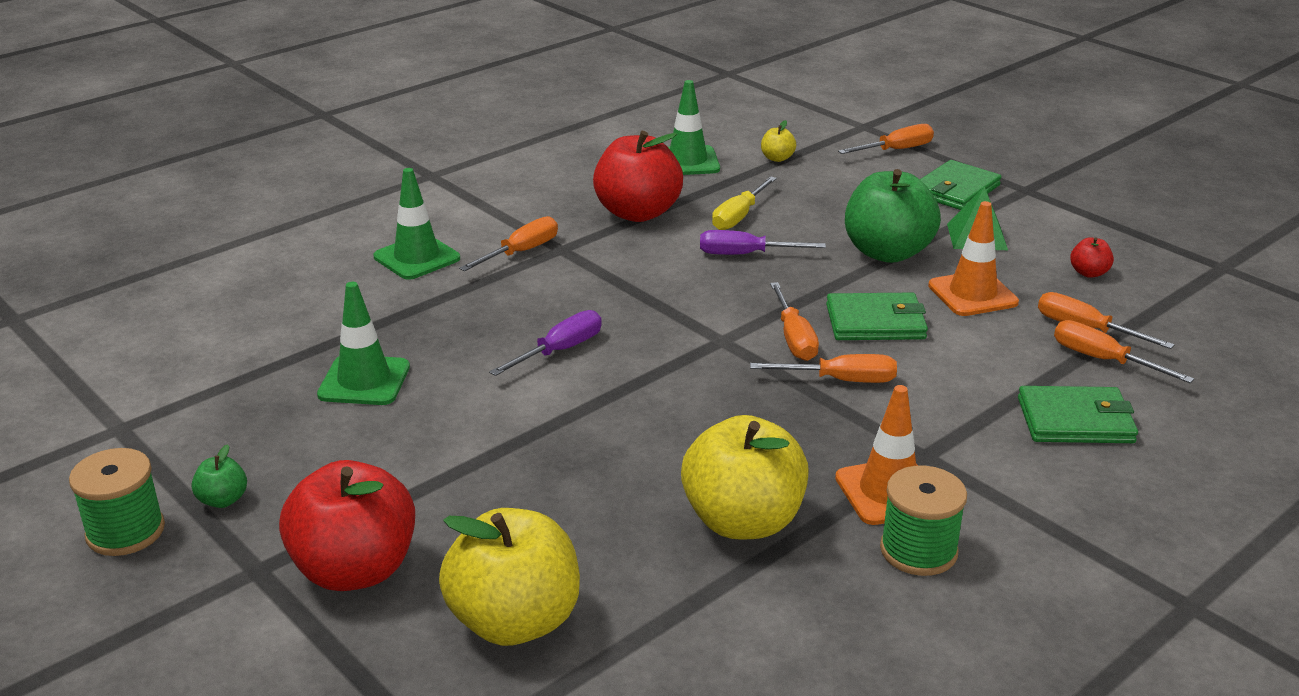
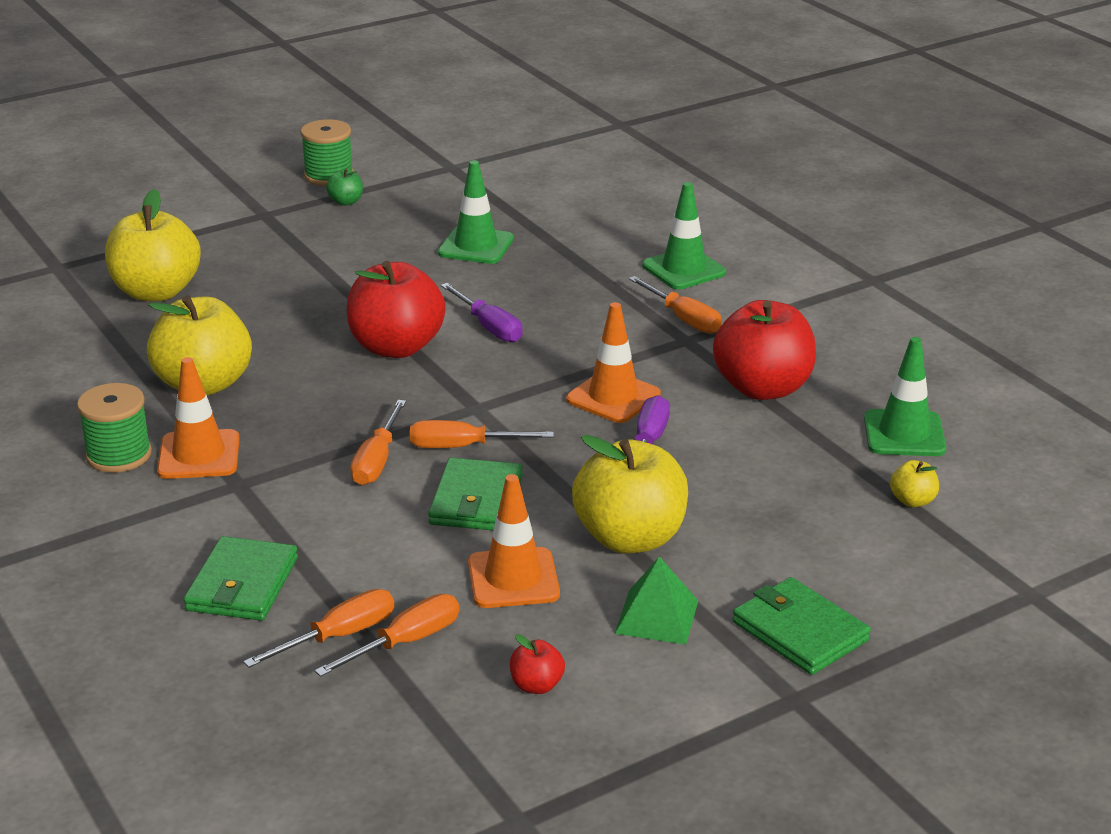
camera: 100 degrees right, 0 degrees up
(355, 570) = (243, 243): red apple -> red apple (396, 347)
(677, 275) = (613, 397): none -> orange traffic cone
(739, 216) = (743, 450): yellow screwdriver -> none
(887, 252) = (630, 538): green apple -> yellow apple
(896, 150) = (941, 606): orange screwdriver -> none

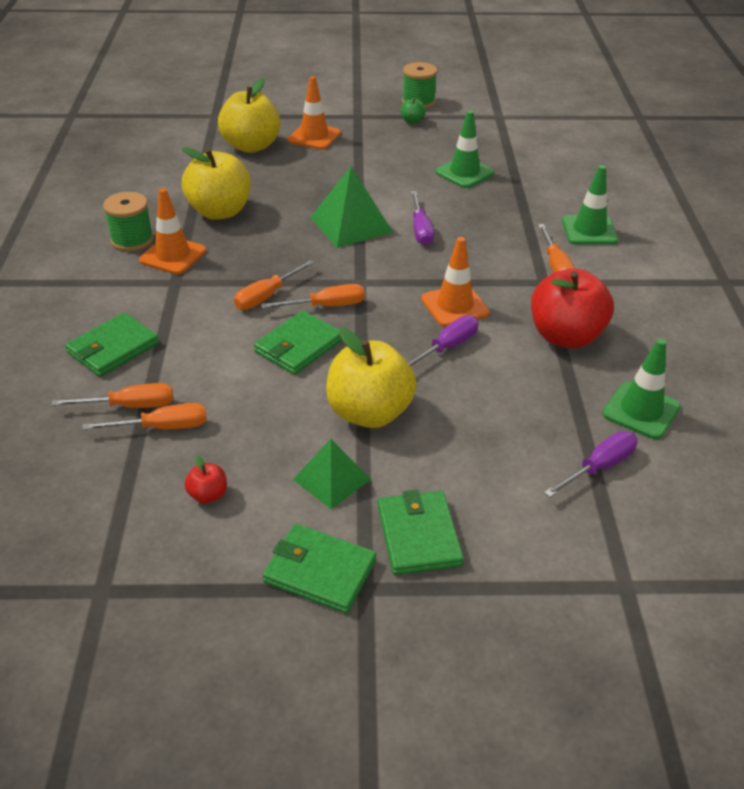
camera: 30 degrees right, 10 degrees up
(396, 347) = (351, 225): red apple -> green pyramid
(463, 447) = (326, 306): orange screwdriver -> orange screwdriver turned 135 degrees clockwise
(513, 579) = (268, 411): orange traffic cone -> orange traffic cone (314, 136)
(734, 704) = (319, 571): none -> green wallet
(912, 501) = (599, 467): yellow apple -> purple screwdriver

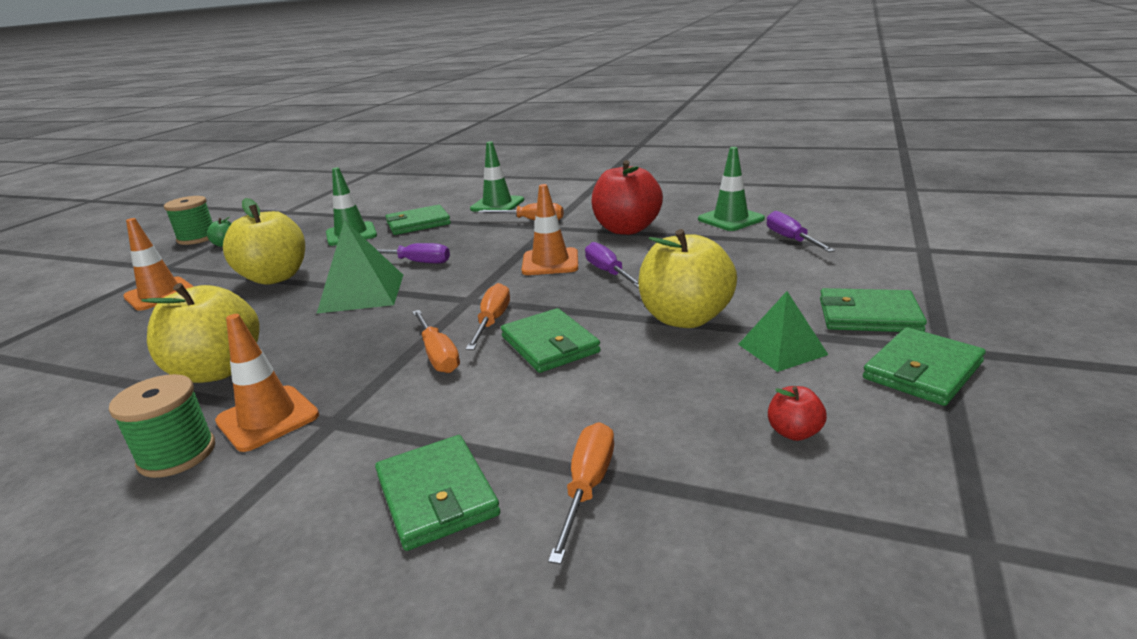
camera: 65 degrees left, 15 degrees down
(162, 427) = (649, 459): orange screwdriver -> none
(251, 146) = (106, 334): yellow apple -> yellow apple (275, 277)
(510, 199) = (418, 223): none -> green wallet

